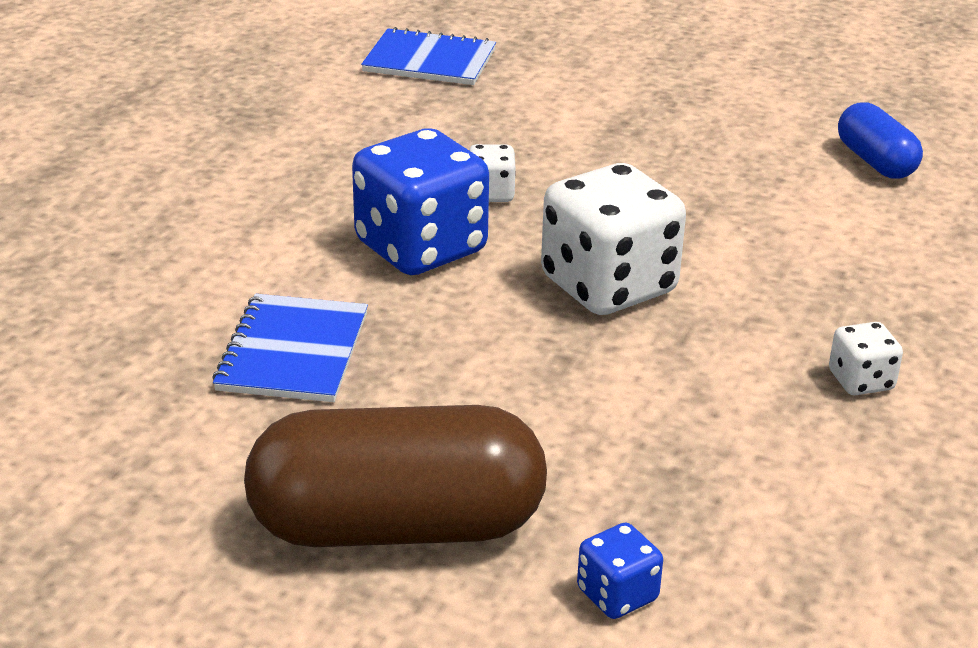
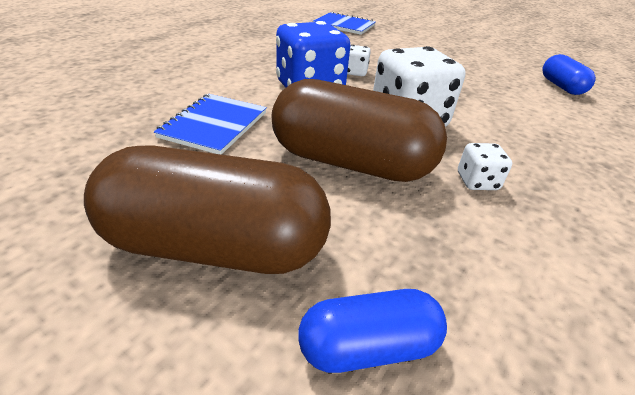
camera: 10 degrees right, 5 degrees up
(535, 380) = (350, 162): none -> brown capsule
(617, 595) = (368, 346): blue dice -> blue capsule
(861, 381) = (569, 198): white dice -> white dice (477, 181)

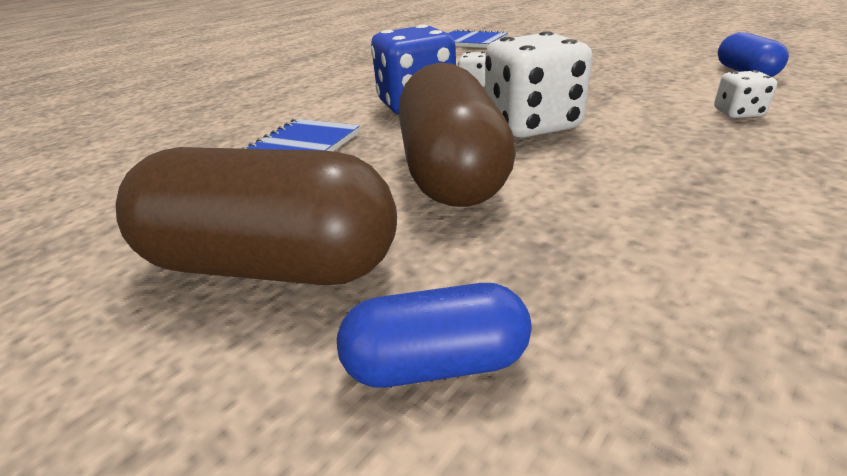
camera: 10 degrees right, 5 degrees down
(350, 162) = (452, 172): brown capsule -> brown capsule turned 60 degrees clockwise
(477, 181) = (613, 180): white dice -> white dice (737, 113)

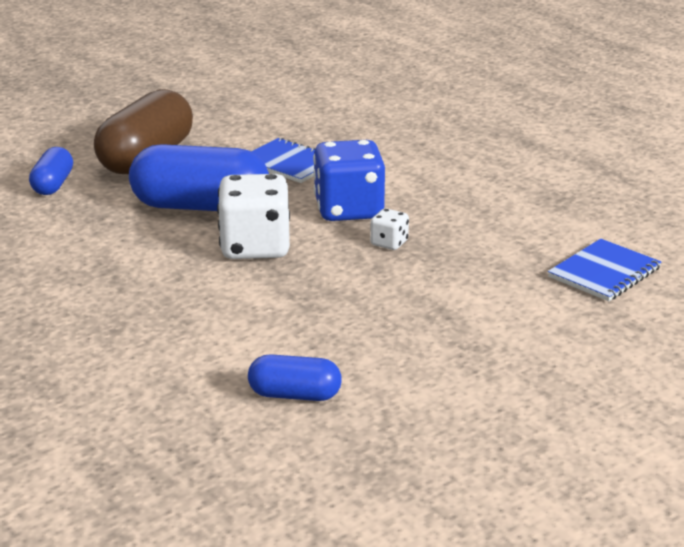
camera: 100 degrees right, 5 degrees down
(452, 172) = (201, 207): brown capsule -> blue capsule
(737, 113) = (195, 337): white dice -> none

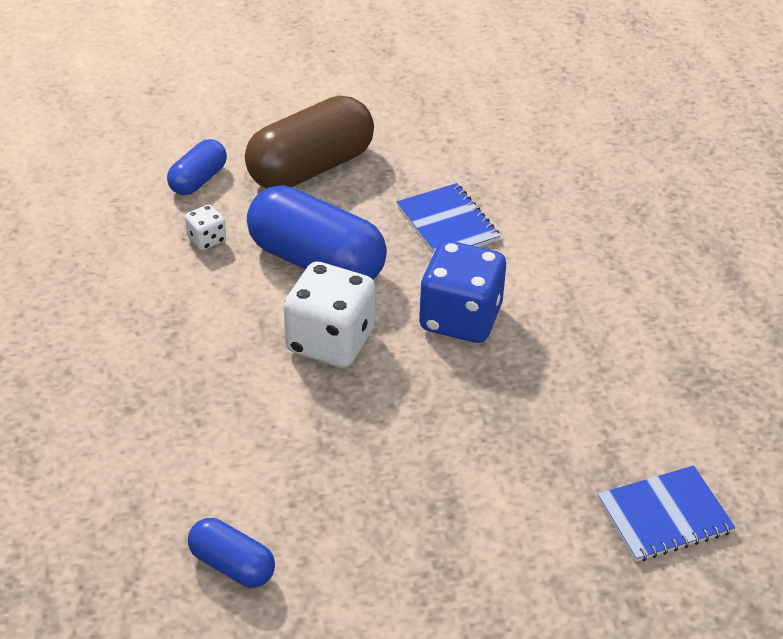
camera: 25 degrees right, 15 degrees up
(389, 243) = (467, 384): white dice -> white dice (206, 240)

